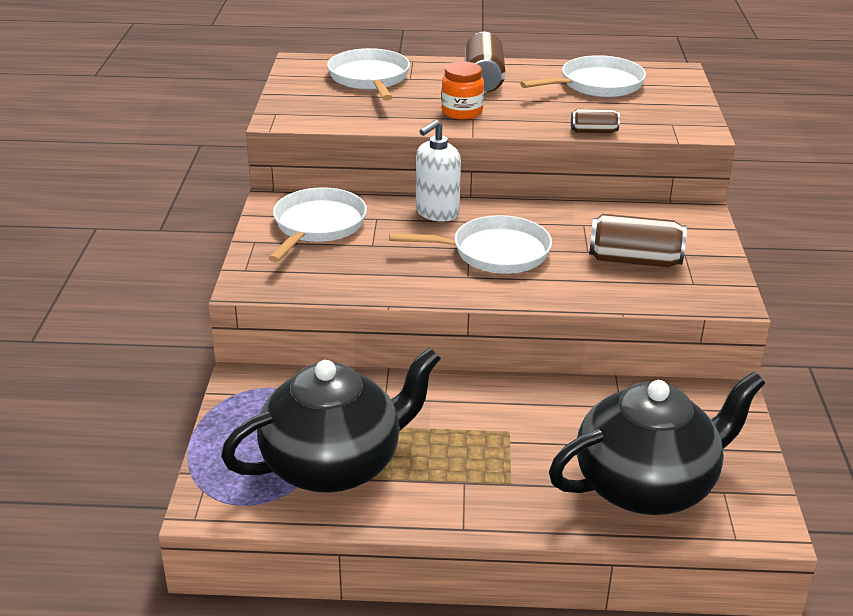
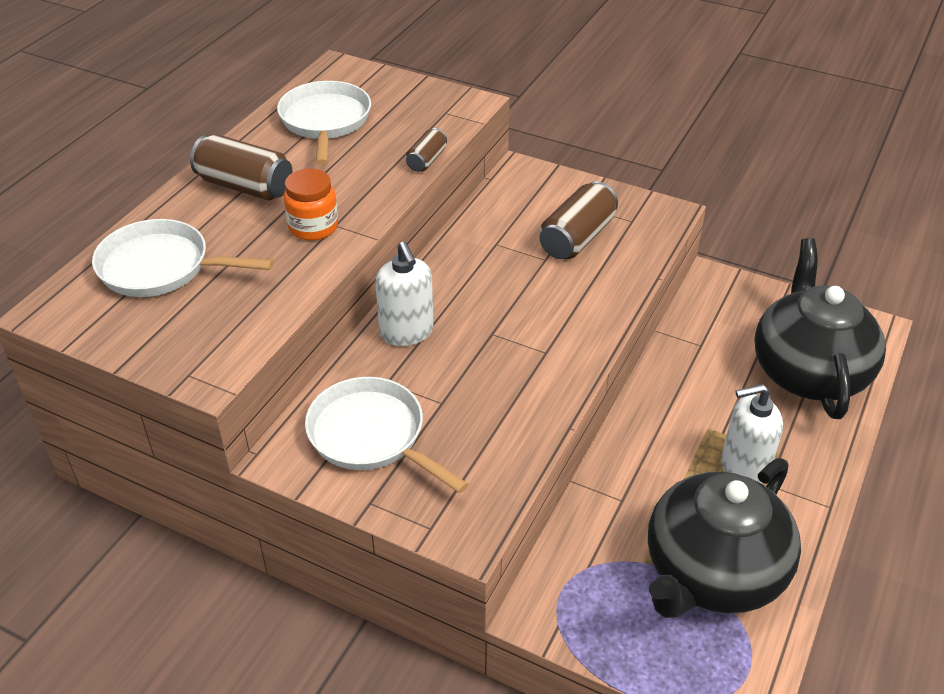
camera: 65 degrees left, 10 degrees up
(334, 464) = (712, 573): black teapot -> black teapot turned 135 degrees counterclockwise
(472, 462) = (743, 468): none -> white soap dispenser
(494, 252) = (512, 319): white pan -> none

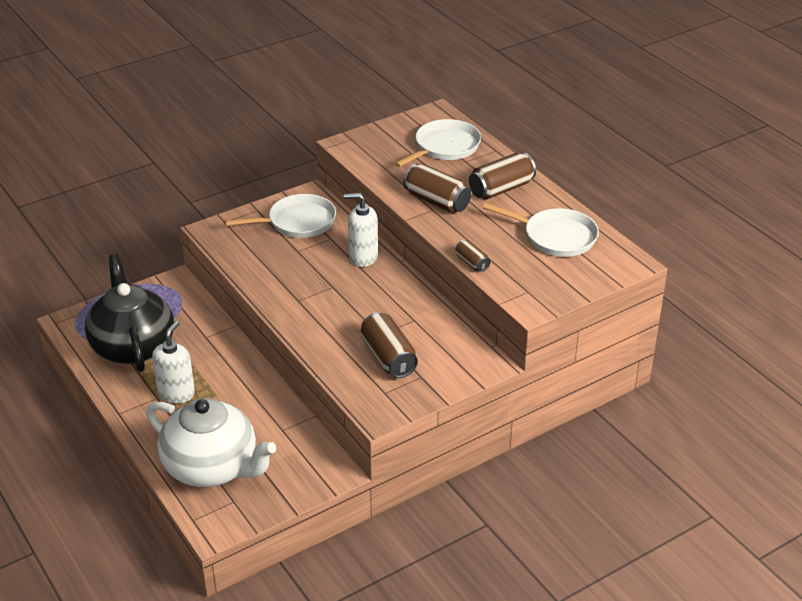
camera: 120 degrees right, 5 degrees down
(313, 227) = (437, 201): orange jar -> brown can
(808, 372) = (212, 468): black teapot -> white teapot

